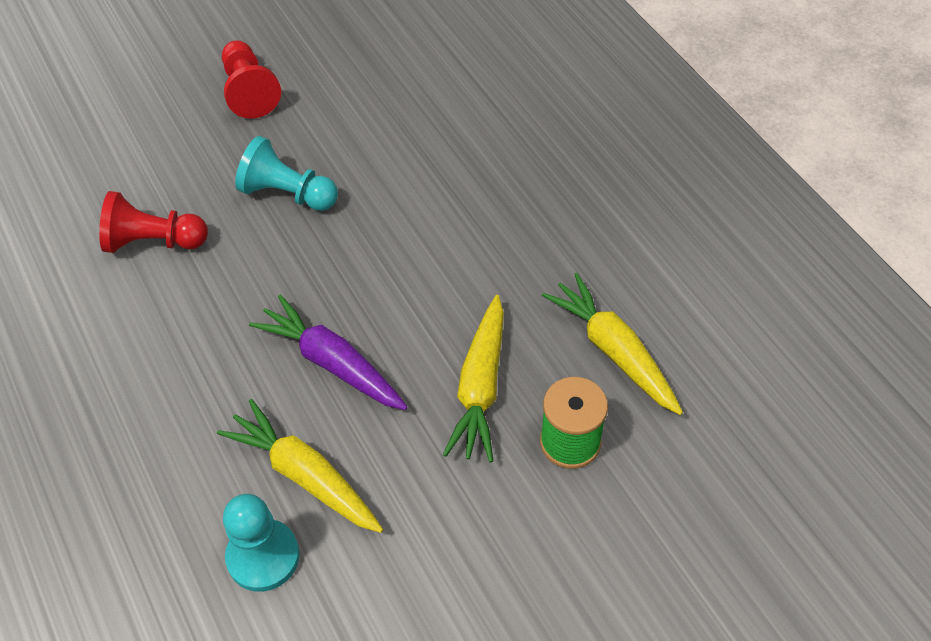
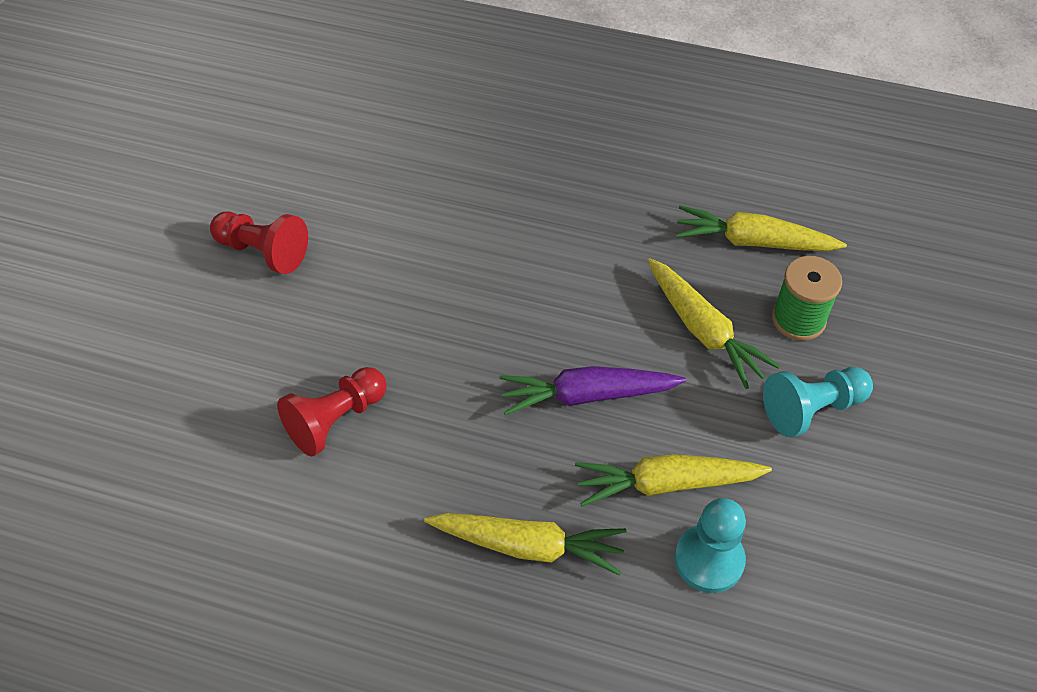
camera: 45 degrees left, 0 degrees up
(161, 432) = (528, 546): none -> yellow carrot
(288, 193) = (398, 304): turquoise pawn -> turquoise pawn (812, 409)

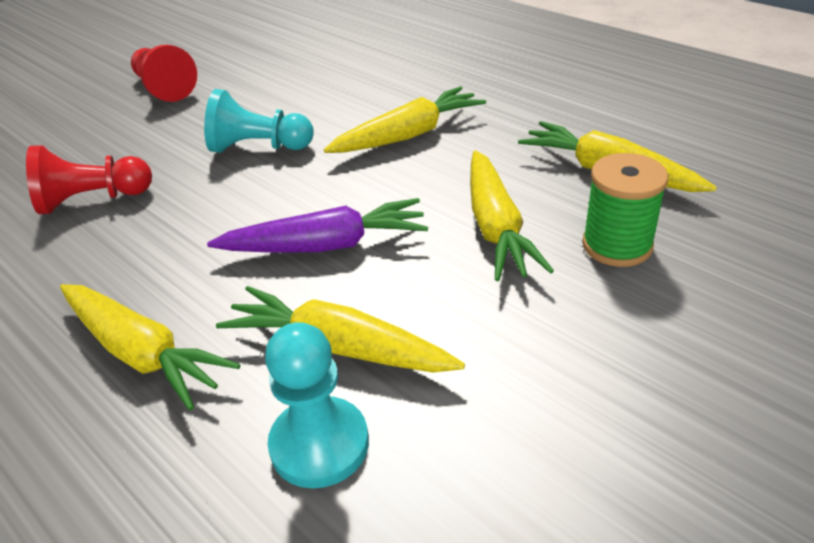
camera: 30 degrees right, 15 degrees down
(565, 246) = (409, 135): none -> yellow carrot
(587, 395) = (326, 245): purple carrot -> purple carrot turned 150 degrees clockwise
(812, 409) = (574, 332): turquoise pawn -> turquoise pawn (259, 147)

